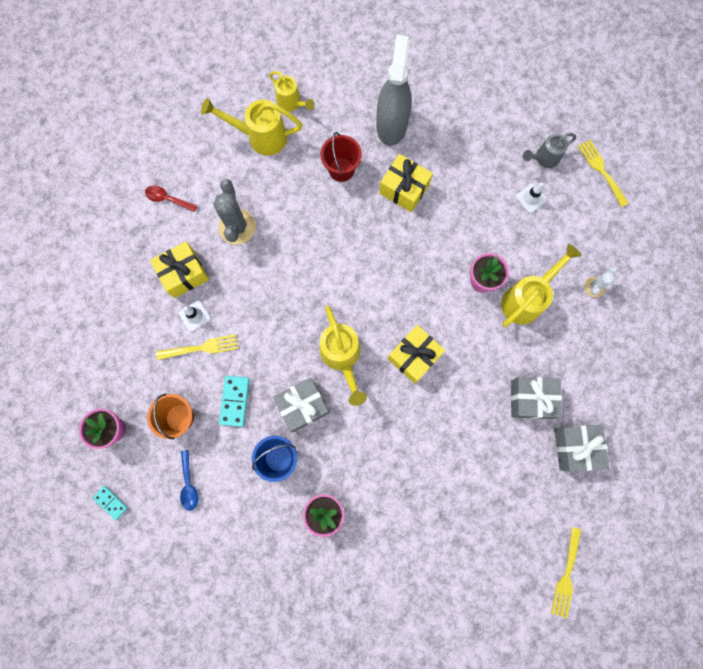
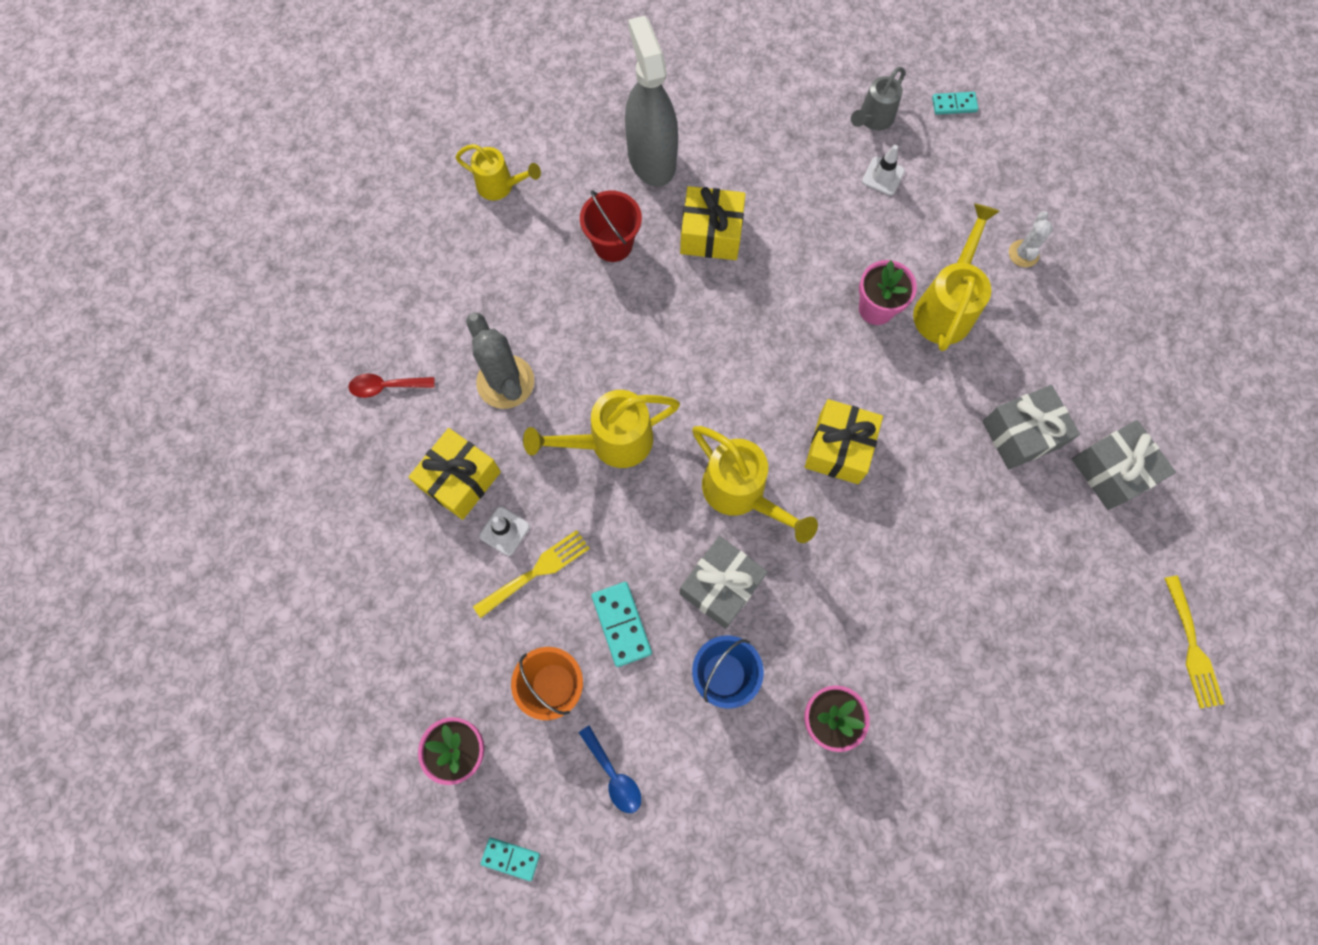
camera: 25 degrees left, 5 degrees down
(261, 137) = (479, 247): yellow watering can -> yellow watering can (611, 442)
(601, 171) = (954, 105): yellow fork -> turquoise domino

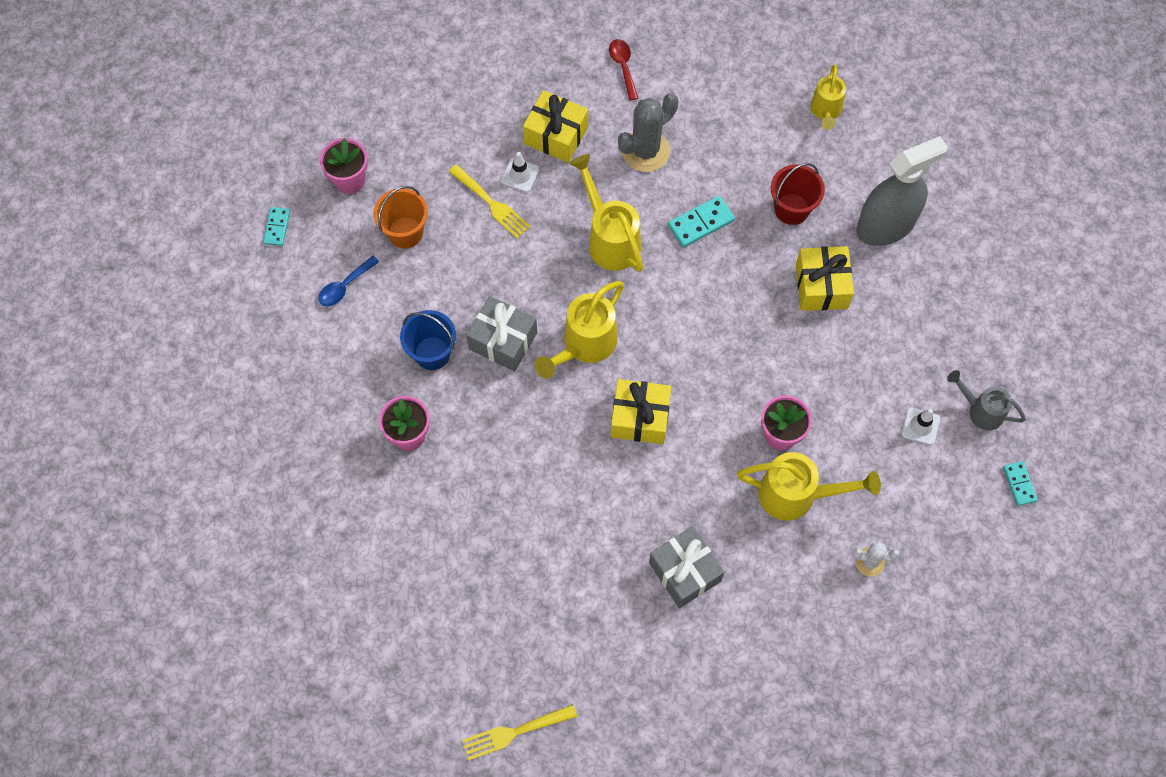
camera: 80 degrees right, 5 degrees down
(621, 624) = (460, 272): turquoise domino -> turquoise domino (701, 223)
(1111, 471) = (665, 655): grey gift -> none

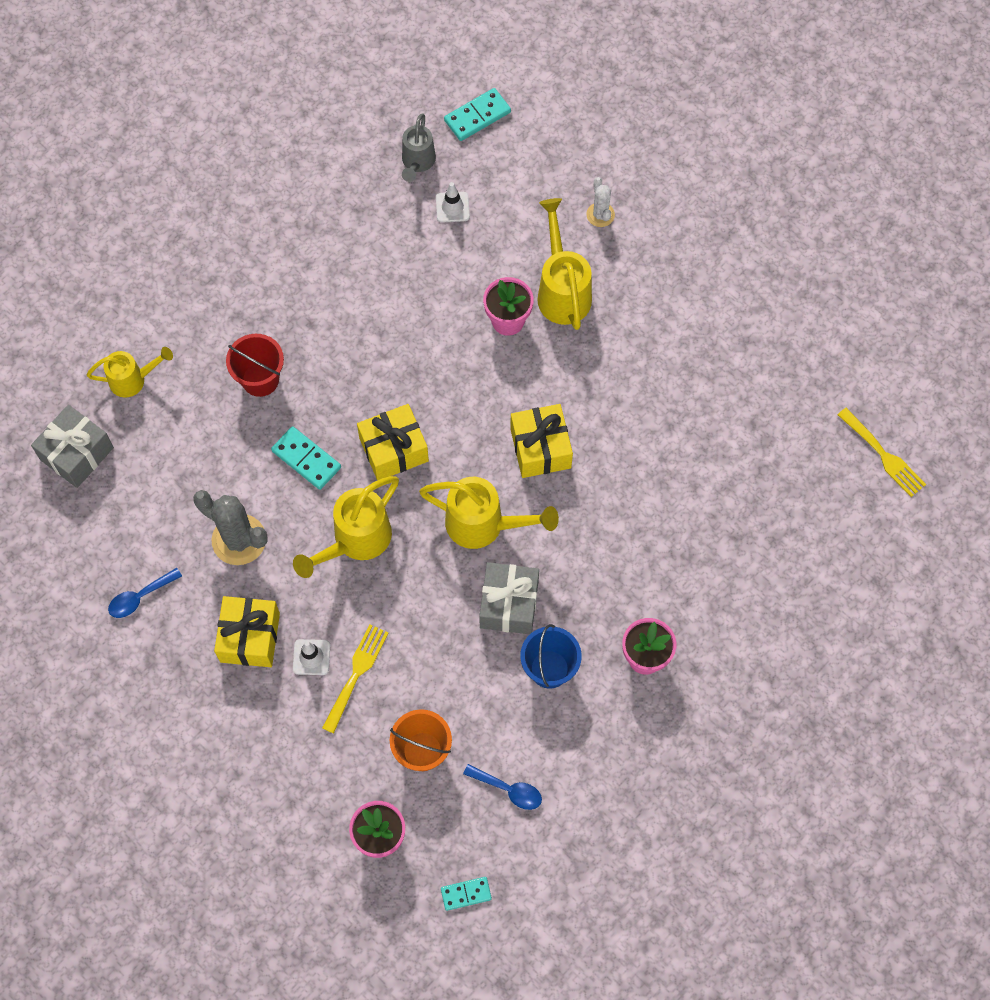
camera: 110 degrees left, 0 degrees up
(623, 67) = (140, 597): red spoon -> blue spoon
(684, 572) = (675, 361): grey gift -> grey gift (77, 453)
(821, 286) = (338, 328): yellow gift -> yellow gift (394, 449)
(885, 225) = (249, 290): grey spray bottle -> none
(1019, 484) = (477, 116): turquoise domino -> turquoise domino, size x1.52

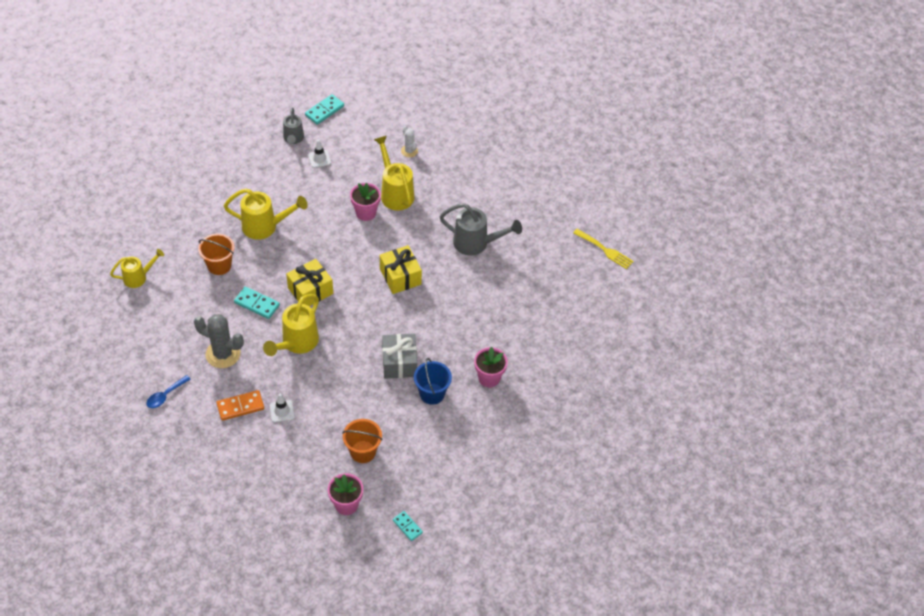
camera: 15 degrees left, 15 degrees down
(77, 453) = (110, 323): grey gift -> none
(250, 637) = (240, 406): yellow gift -> orange domino
(260, 379) = (219, 265): red bucket -> orange bucket
(356, 674) = (312, 416): yellow fork -> none
(466, 894) = (407, 526): turquoise domino -> turquoise domino turned 75 degrees clockwise
(484, 525) = (374, 322): yellow watering can -> yellow watering can (265, 226)
(508, 789) = (421, 464): blue spoon -> none
(674, 407) = (476, 243): none -> grey watering can

